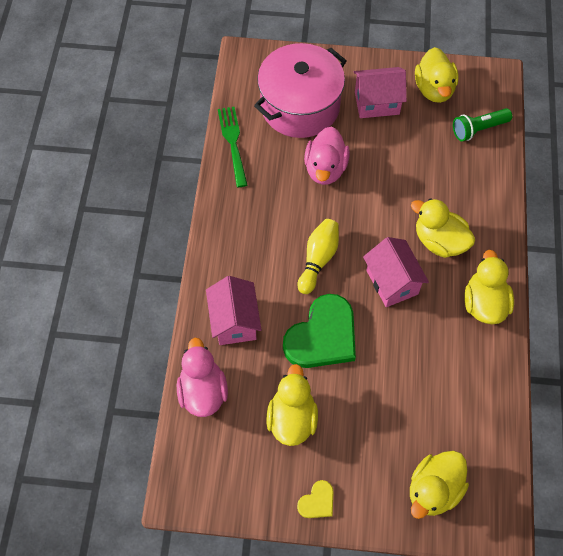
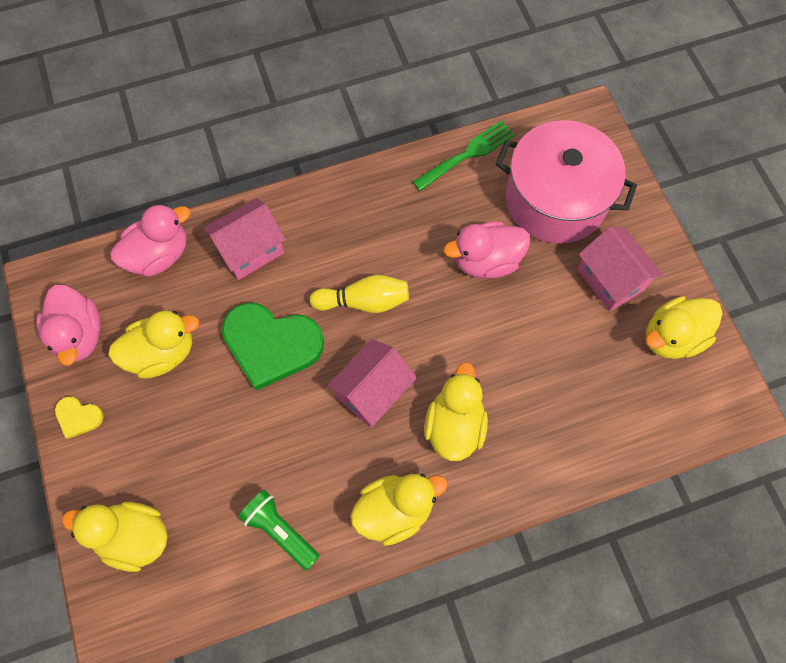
camera: 65 degrees right, 5 degrees up
(244, 478) = (79, 335): none -> pink duck
(478, 129) = (643, 413): green flashlight -> green flashlight (280, 530)

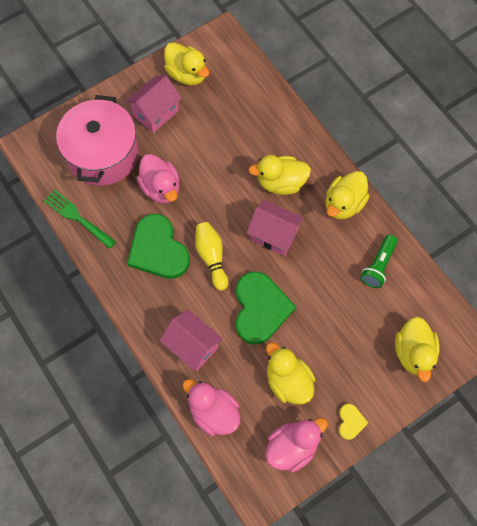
camera: 105 degrees left, 0 degrees up
(395, 238) = (158, 249): none -> green heart
(395, 510) = (343, 204): yellow duck -> yellow duck turned 105 degrees counterclockwise

